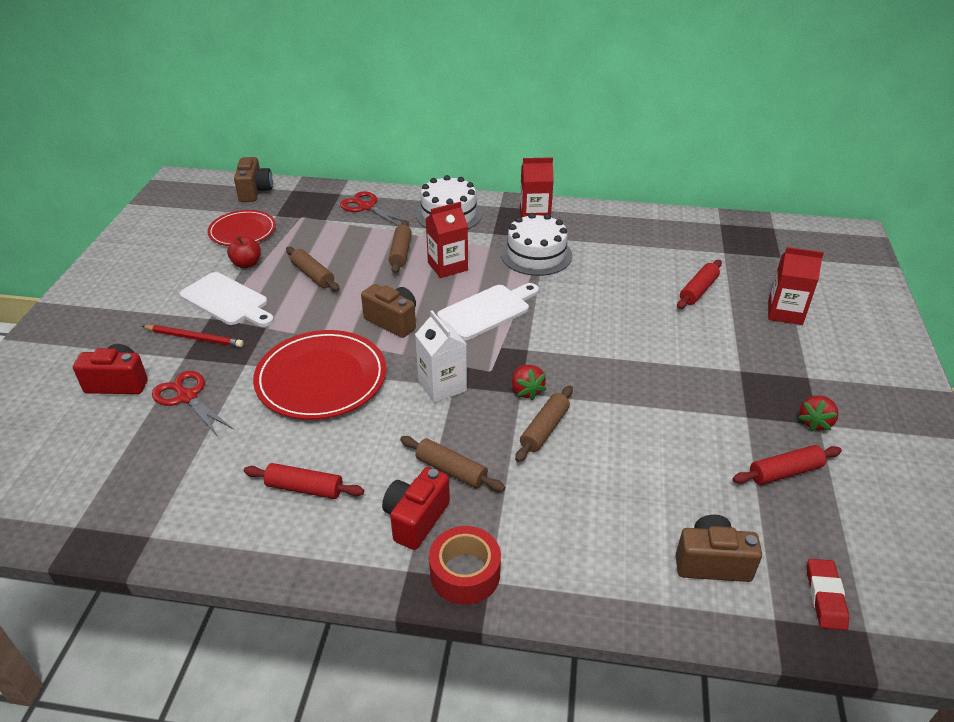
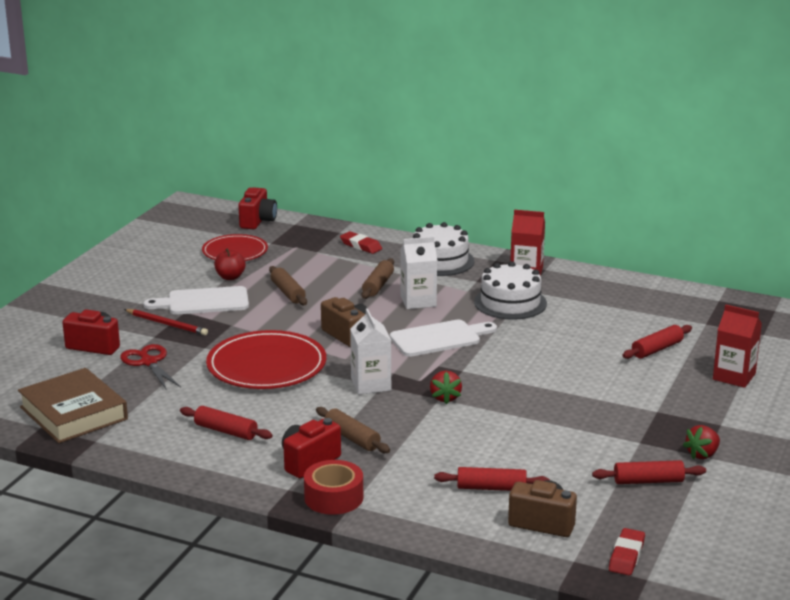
camera: 15 degrees right, 15 degrees down
(113, 495) = (73, 413): none -> brown book
(227, 301) = (203, 302): white cutting board -> white cutting board turned 120 degrees clockwise
(255, 191) = (258, 221): brown camera -> red camera
(366, 207) = (361, 246): red scissors -> red eraser
(447, 266) = (418, 301): red carton -> white carton
(544, 429) = (447, 424): brown rolling pin -> none
(632, 518) = (491, 488): none -> red rolling pin

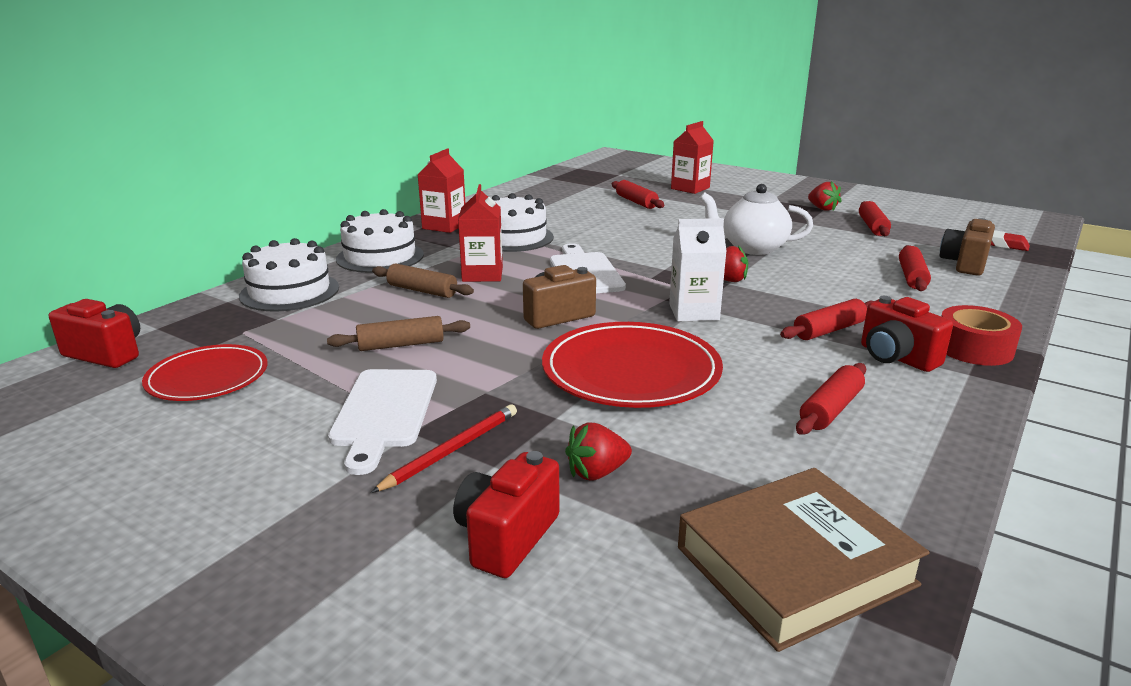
camera: 80 degrees left, 0 degrees up
(149, 362) = (597, 472): red scissors -> red strawberry
(230, 277) = (306, 385): red apple -> none
(352, 438) = (829, 330): brown rolling pin -> red rolling pin
(361, 246) = (289, 292): red eraser -> white cake
(418, 301) = (482, 274): white carton -> red carton
(536, 410) = (752, 248): none -> white teapot

